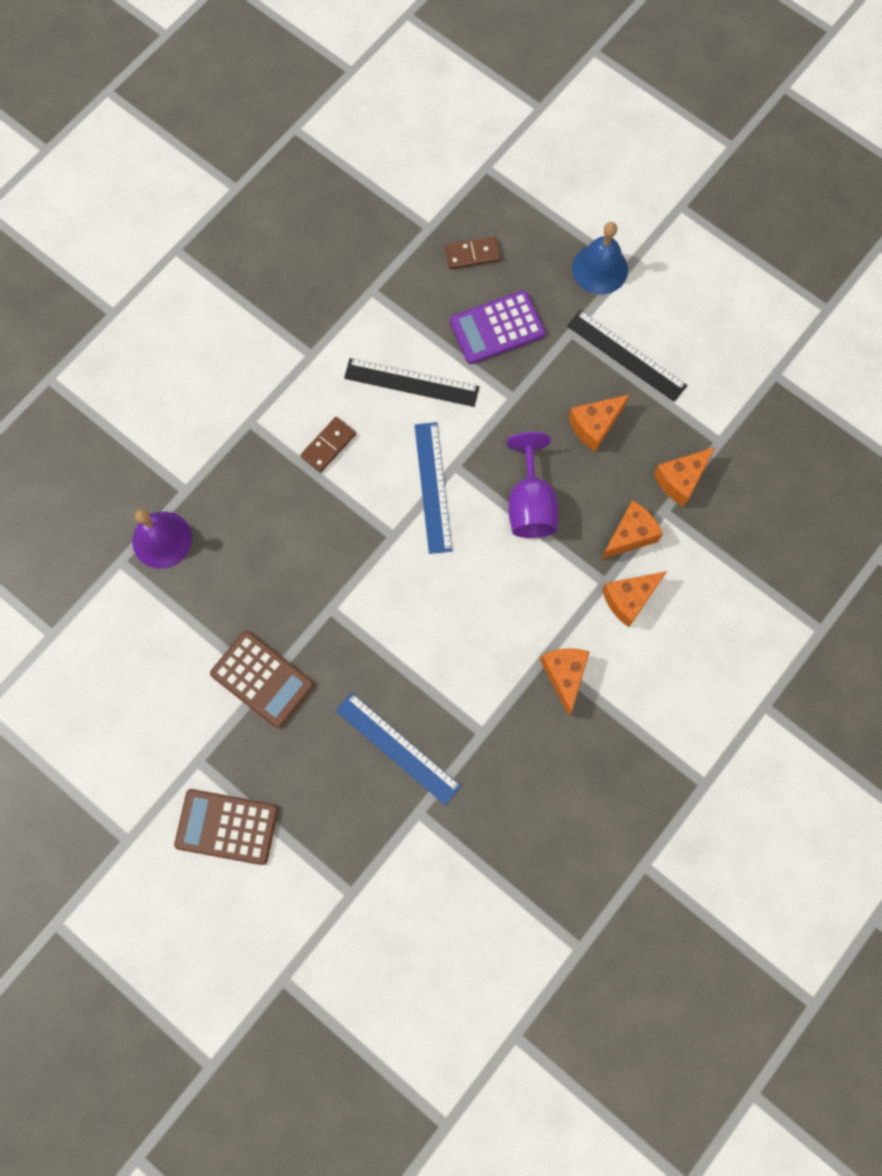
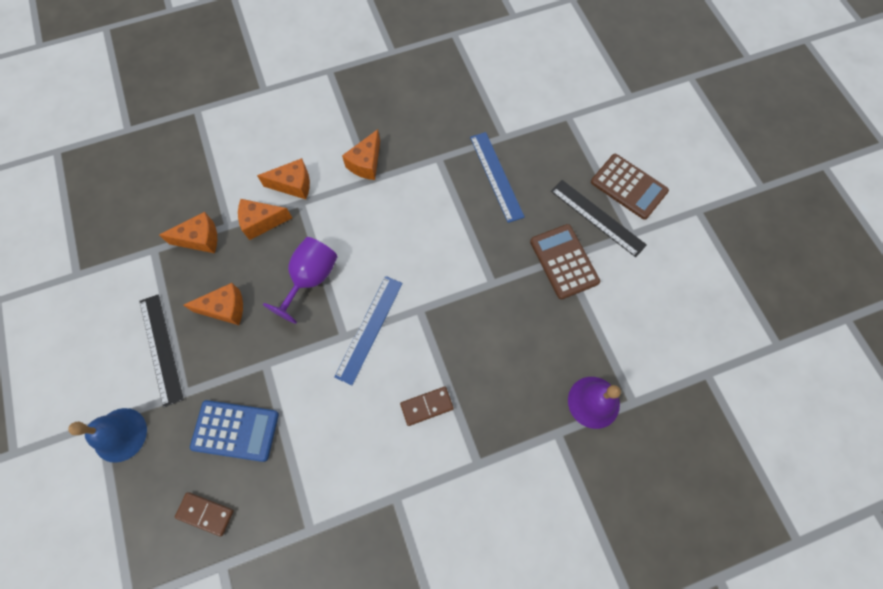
camera: 150 degrees left, 5 degrees down
(411, 382) = (332, 422): black ruler -> black ruler (597, 217)
(497, 328) = (235, 430): purple calculator -> blue calculator

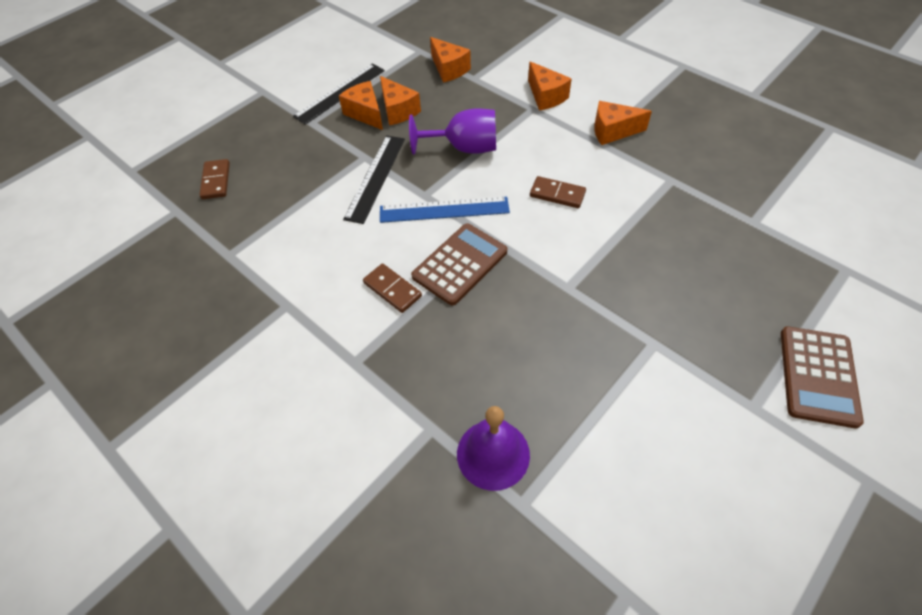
camera: 65 degrees right, 15 degrees down
(120, 434) = (258, 105): blue bell -> none
(235, 430) = (295, 166): blue calculator -> none
(262, 222) = (493, 95): orange cheese -> orange cheese (365, 113)
(404, 239) = (557, 194): none -> brown domino
(496, 176) = (698, 236): blue ruler -> none
(564, 261) = (650, 345): brown calculator -> brown calculator (460, 264)
(597, 217) = (740, 358): black ruler -> black ruler (375, 177)

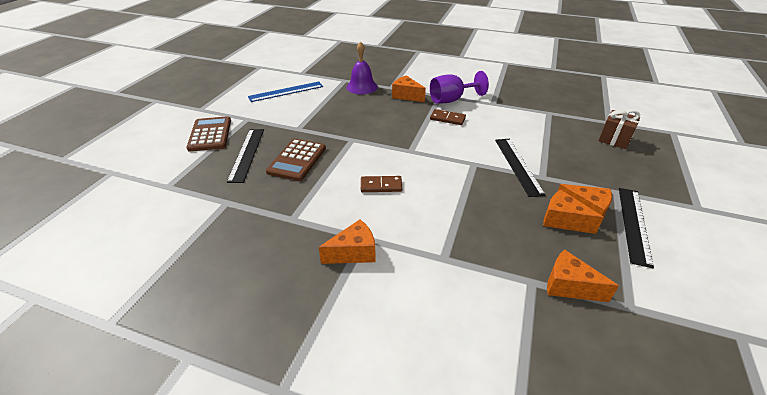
camera: 155 degrees right, 15 degrees down
(216, 181) = (614, 140): brown domino -> brown gift
(444, 210) = (453, 158): blue ruler -> blue ruler (286, 91)
(460, 264) = (420, 135): brown calculator -> brown calculator (297, 160)
(464, 148) = (475, 202): purple goblet -> purple goblet (451, 100)
(546, 96) = (439, 278): orange cheese -> orange cheese (406, 96)
(740, 302) = (247, 154): none -> black ruler

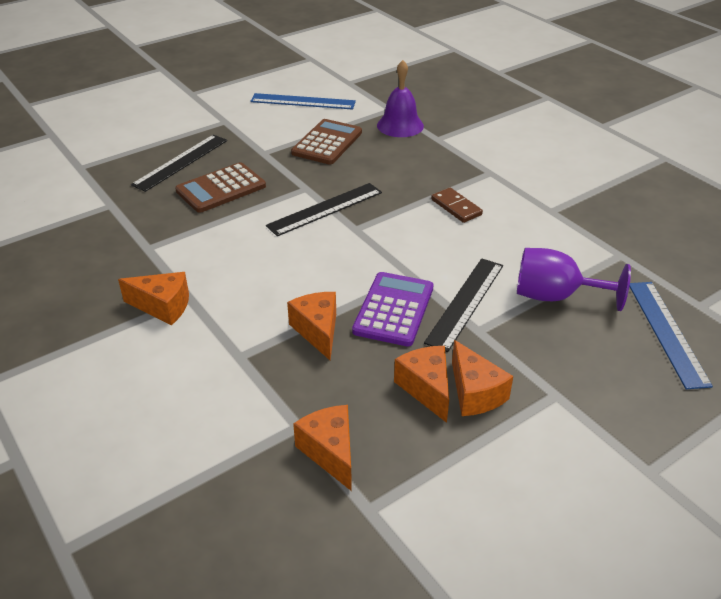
camera: 35 degrees right, 0 degrees up
(210, 134) = (170, 126): brown calculator -> brown calculator (327, 143)
(381, 186) = (271, 254): brown domino -> none
(406, 96) = (442, 157): orange cheese -> orange cheese (317, 331)
(451, 100) = (497, 184): purple goblet -> purple goblet (555, 296)
(490, 186) = (394, 309): none -> purple calculator
(614, 140) = (667, 332): brown gift -> blue ruler
(634, 224) = (515, 439): black ruler -> black ruler (325, 209)

